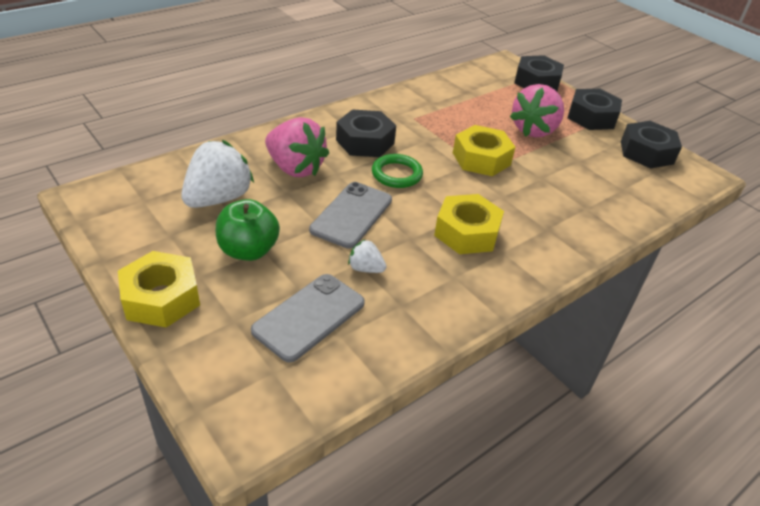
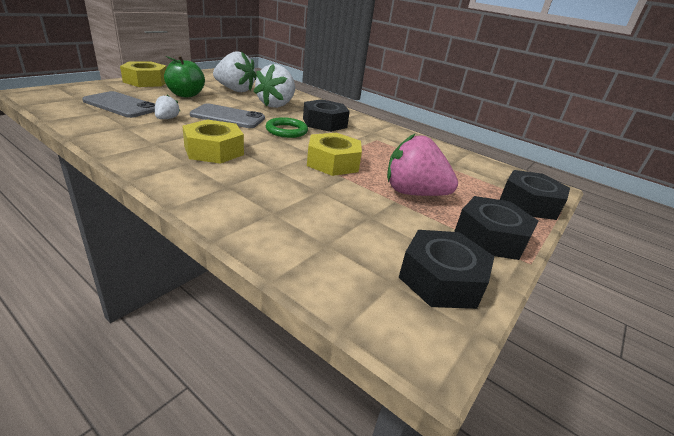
camera: 75 degrees right, 10 degrees down
(295, 168) = (276, 105): pink strawberry -> white strawberry

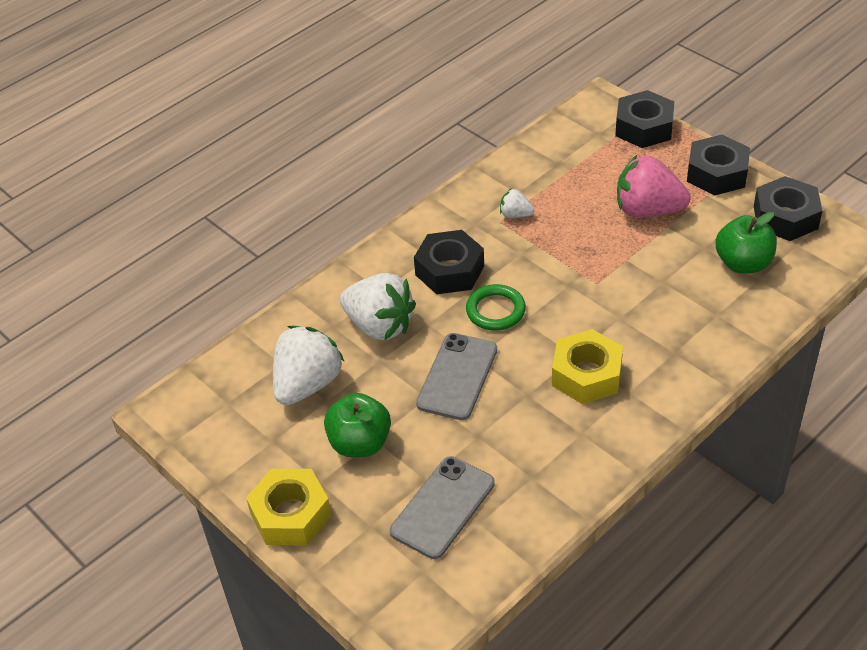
camera: 75 degrees left, 15 degrees up
(167, 119) = (487, 441): white strawberry -> white strawberry (515, 215)
(333, 162) = (589, 268): yellow nut -> none
(350, 237) = (743, 263): none -> green apple
(413, 193) = (647, 210): pink strawberry -> pink strawberry turned 75 degrees clockwise

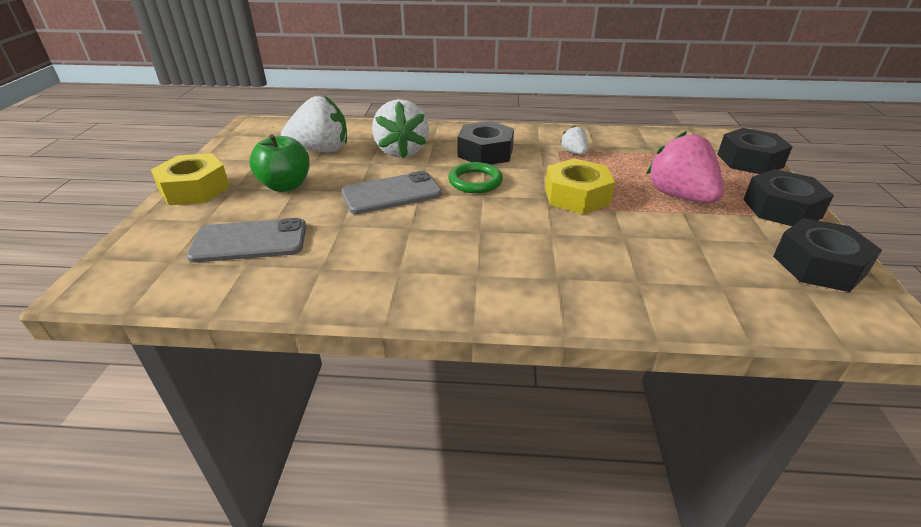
camera: 45 degrees right, 10 degrees down
(586, 375) = (467, 245): yellow nut -> yellow nut (576, 196)
(743, 263) = (721, 267): green apple -> none

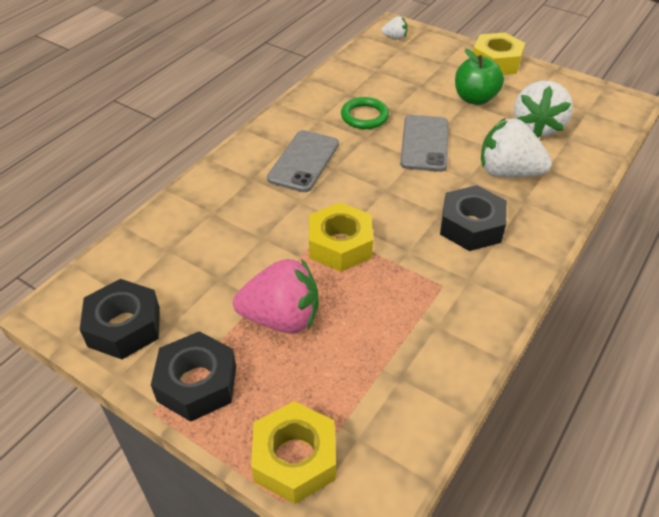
camera: 120 degrees right, 10 degrees up
(250, 241) = (402, 74): grey phone -> grey phone (304, 161)
(475, 181) = (413, 195): green ring -> green ring (364, 116)
(574, 152) = (428, 295): white strawberry -> white strawberry (395, 38)
(750, 161) = (294, 458): black nut -> yellow nut

